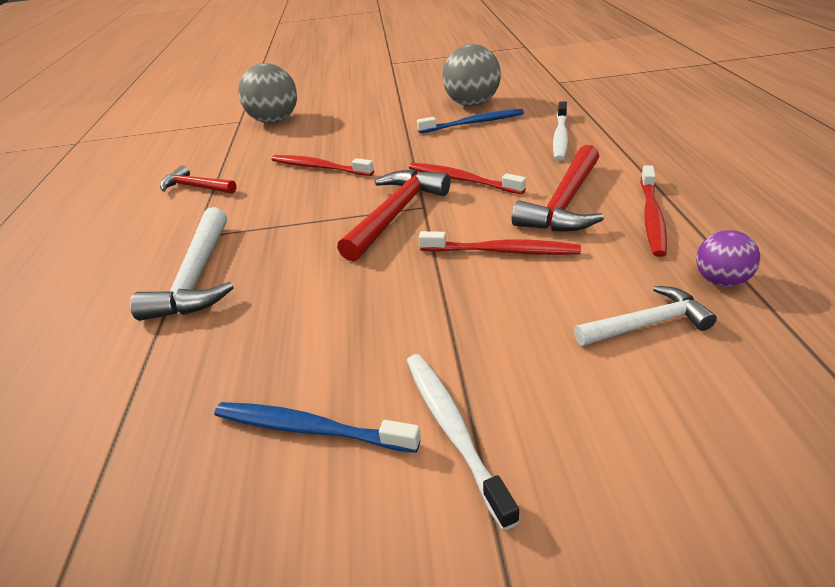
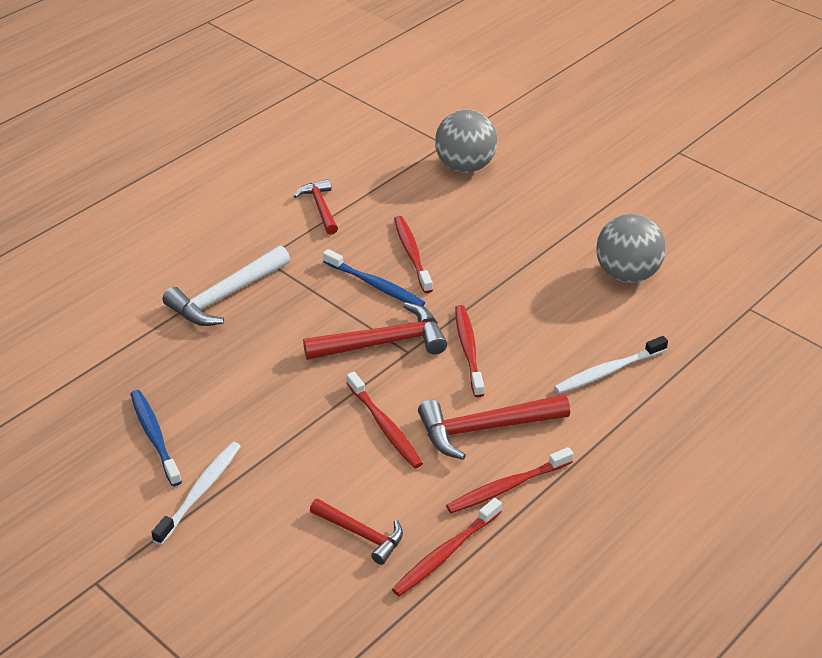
camera: 45 degrees right, 5 degrees up
(474, 123) = (584, 299): blue toothbrush -> blue toothbrush (375, 285)
(647, 324) = (361, 534): white hammer -> red hammer
(721, 281) = (445, 554): purple ball -> red toothbrush

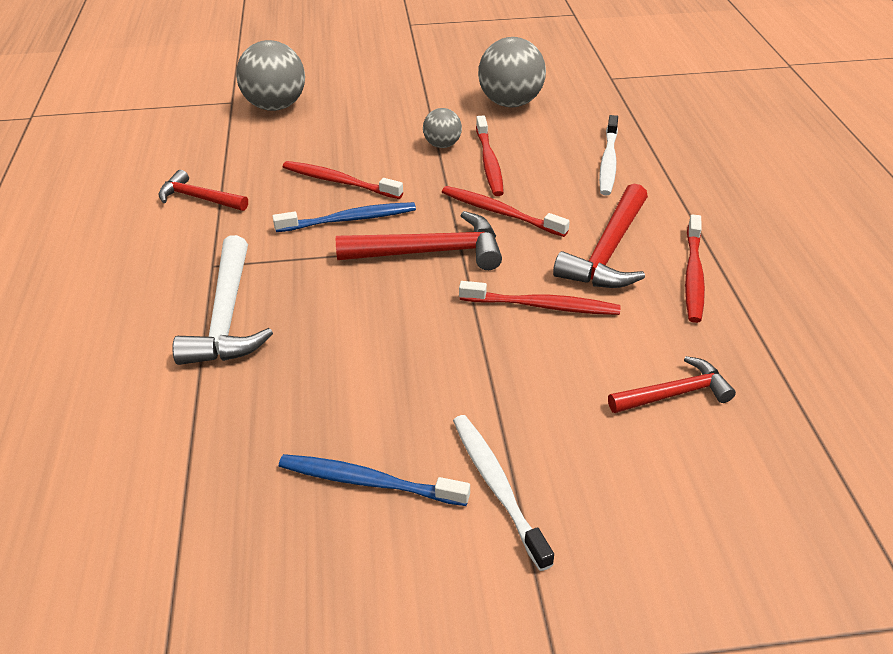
camera: 50 degrees left, 0 degrees up
(383, 342) = (430, 252): red hammer -> red hammer turned 60 degrees clockwise
(445, 554) = (747, 352): red toothbrush -> red toothbrush (489, 162)
(519, 274) = (442, 145): none -> grey ball

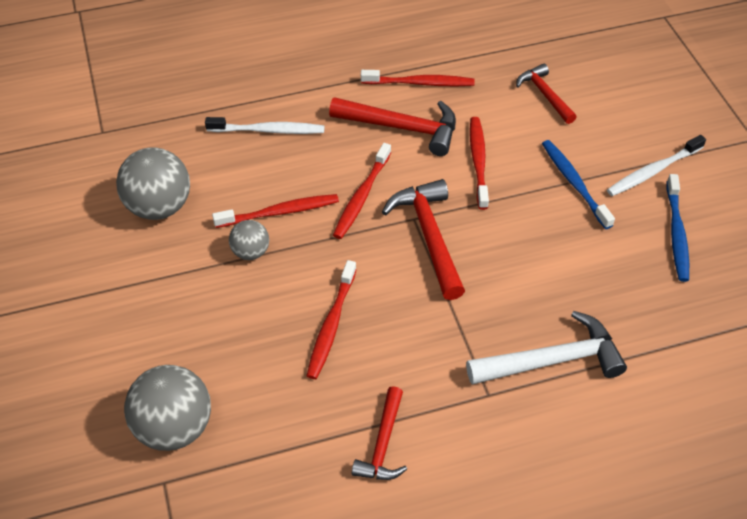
camera: 100 degrees left, 10 degrees up
(350, 219) = (394, 303): blue toothbrush -> blue toothbrush (574, 183)

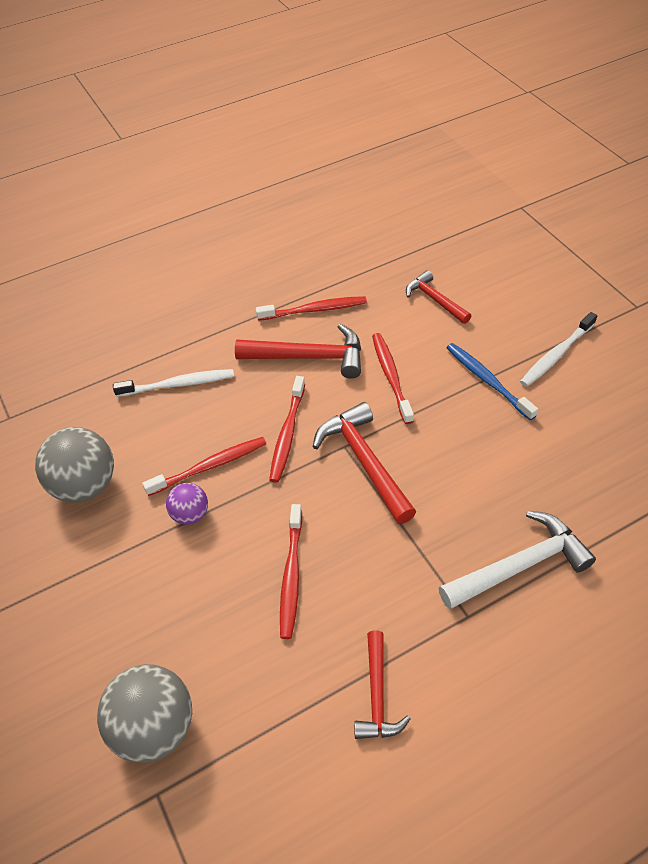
camera: 10 degrees left, 0 degrees up
(251, 252) = (190, 514): grey ball -> purple ball
(676, 233) = (597, 411): blue toothbrush -> none

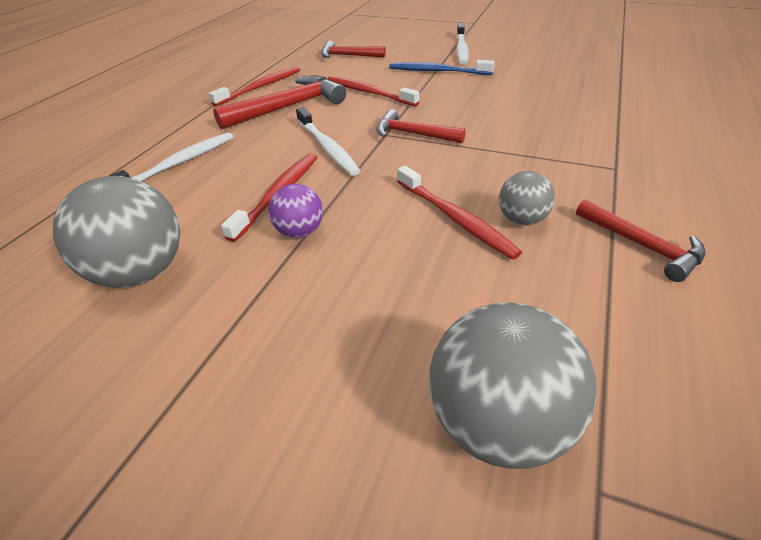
camera: 40 degrees left, 10 degrees down
(287, 434) = (327, 148): red toothbrush -> white toothbrush
(331, 611) = (521, 220): none -> grey ball
(364, 461) = (413, 134): red hammer -> red hammer, size x0.63
(519, 565) = (599, 130): white hammer -> none

